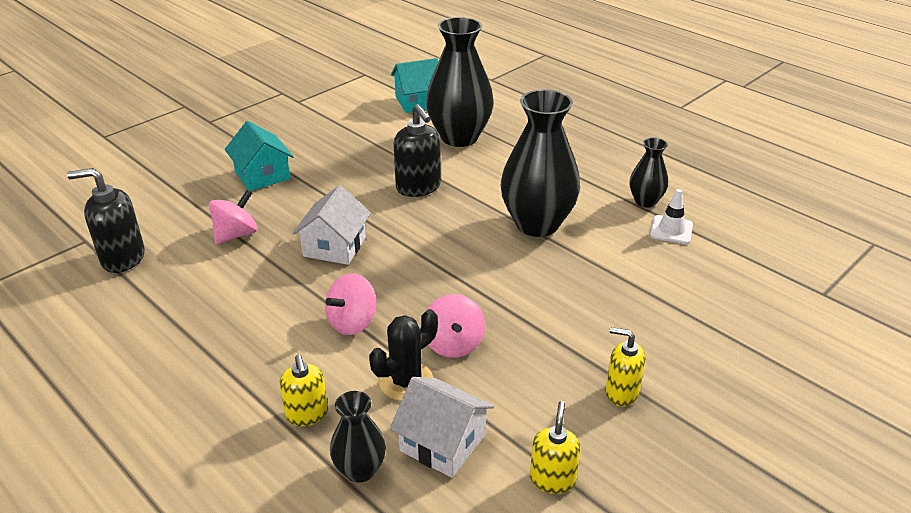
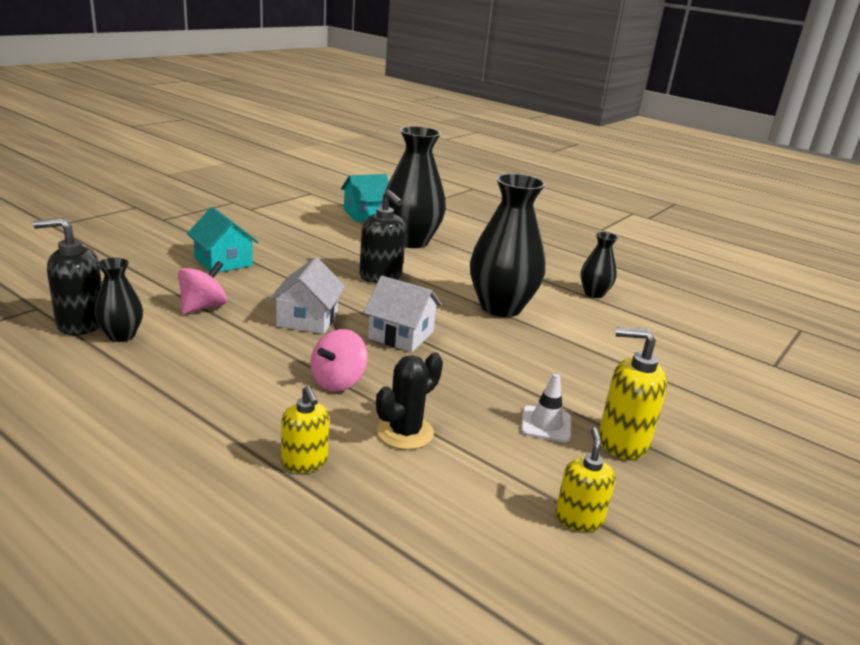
camera: 10 degrees left, 10 degrees down
(360, 470) = (373, 513): black vase -> black vase (121, 335)
(442, 443) = (456, 487): white house -> white house (401, 335)
(453, 344) = (445, 401): pink spinning top -> none
(621, 392) = (622, 442): yellow soap dispenser -> yellow soap dispenser, size x1.52
(671, 230) = (624, 315): white traffic cone -> white traffic cone (546, 424)

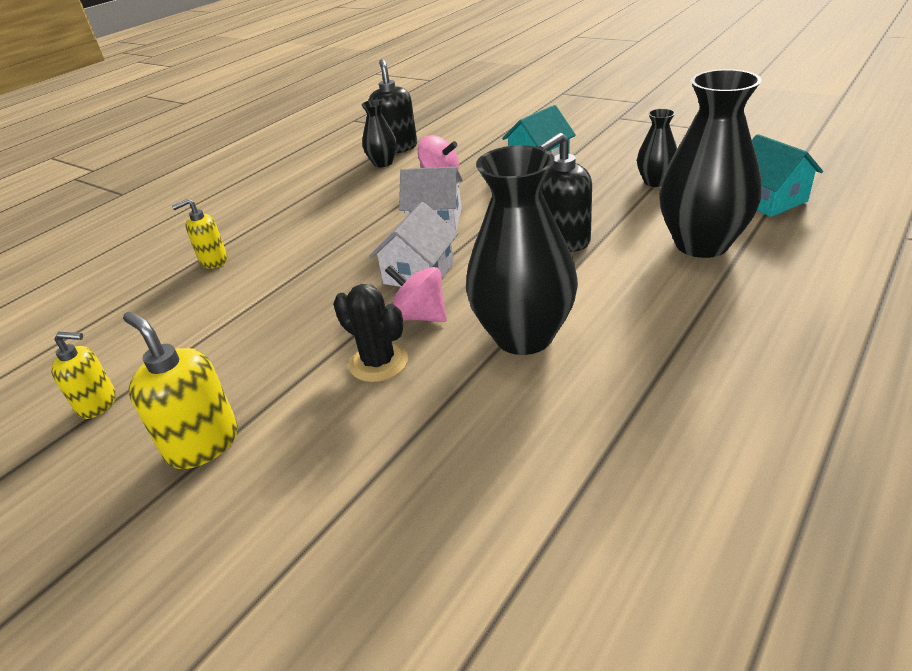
camera: 95 degrees right, 10 degrees up
(338, 381) = (324, 255): pink spinning top -> pink spinning top (420, 316)
(405, 432) = (243, 298): black cactus -> black cactus (378, 362)
(546, 424) = (244, 382): white traffic cone -> none
(594, 293) = (637, 438): black vase -> black vase (655, 182)
(622, 442) = (202, 444): yellow soap dispenser -> yellow soap dispenser turned 60 degrees counterclockwise

